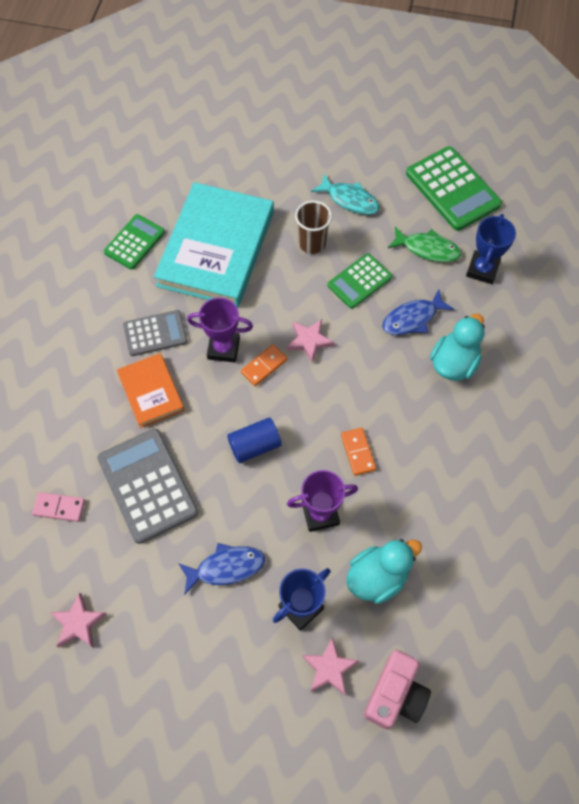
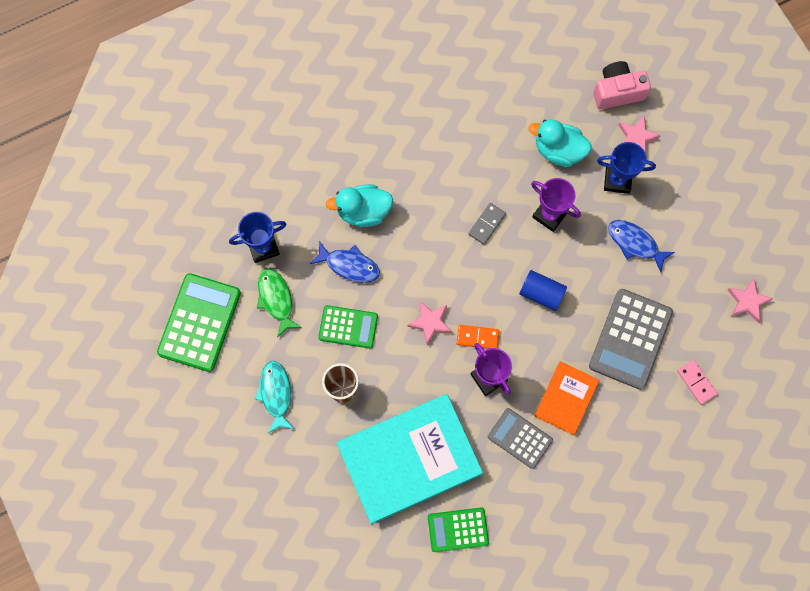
camera: 130 degrees left, 10 degrees up
(358, 452) = (486, 224): orange domino -> grey domino

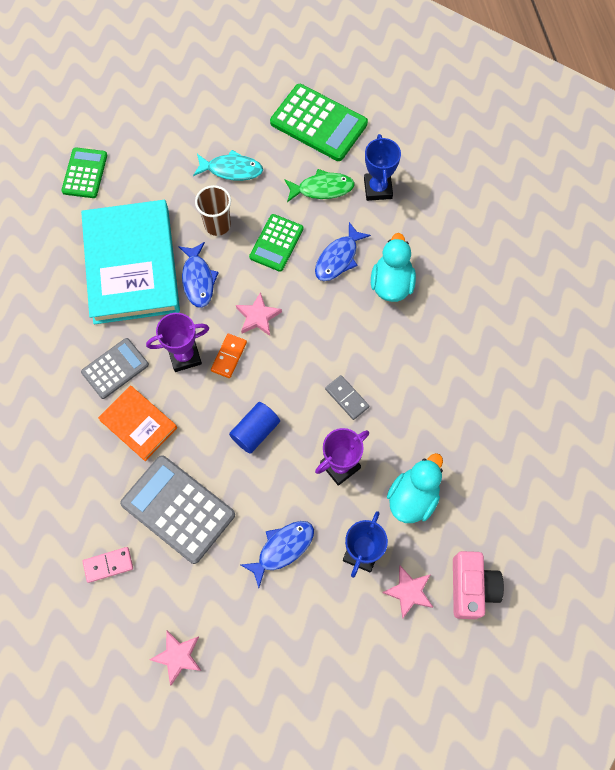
camera: 105 degrees right, 5 degrees down
(407, 390) = (198, 280): none -> blue fish
(458, 529) = (51, 290): green calculator -> green calculator (85, 173)

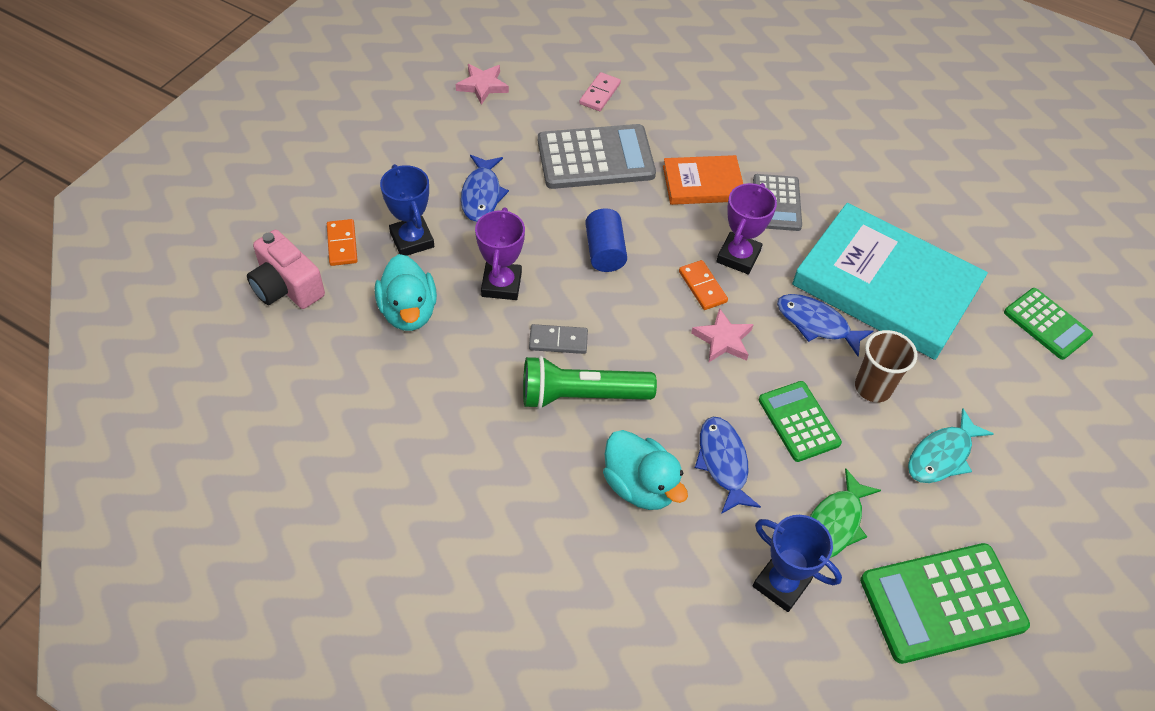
camera: 130 degrees right, 15 degrees down
(369, 355) = (581, 395): none -> green flashlight
(409, 591) = (342, 244): pink star -> orange domino

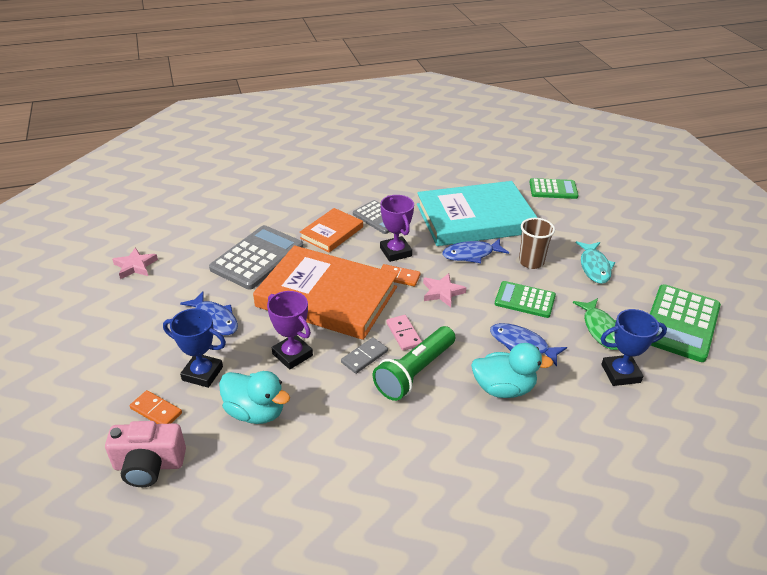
camera: 45 degrees left, 15 degrees down
(600, 94) = (216, 227): pink domino -> pink domino (404, 334)
(605, 251) = (327, 297): blue cylinder -> orange book

